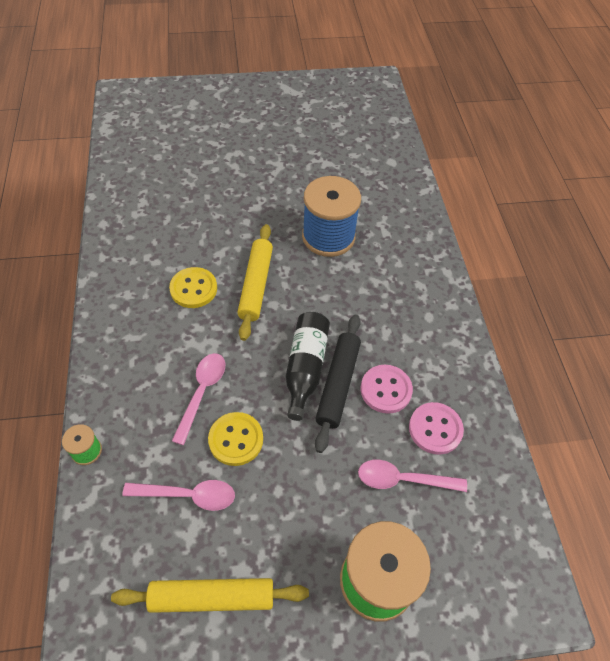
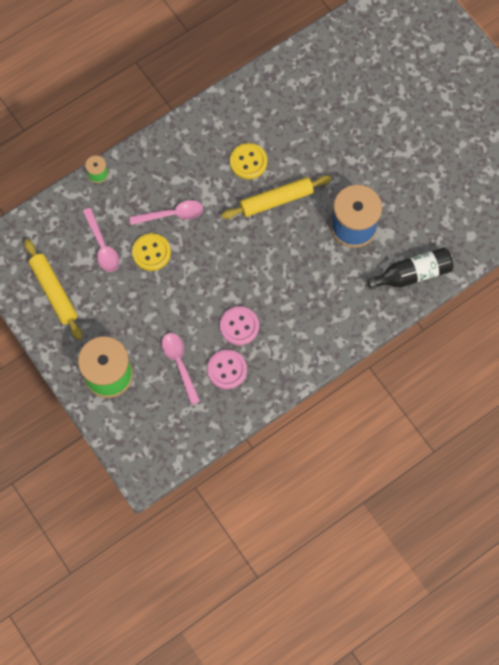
camera: 65 degrees right, 15 degrees up
(305, 368) = (226, 267): black bottle -> black bottle (412, 274)
(338, 384) = (226, 294): black rolling pin -> none

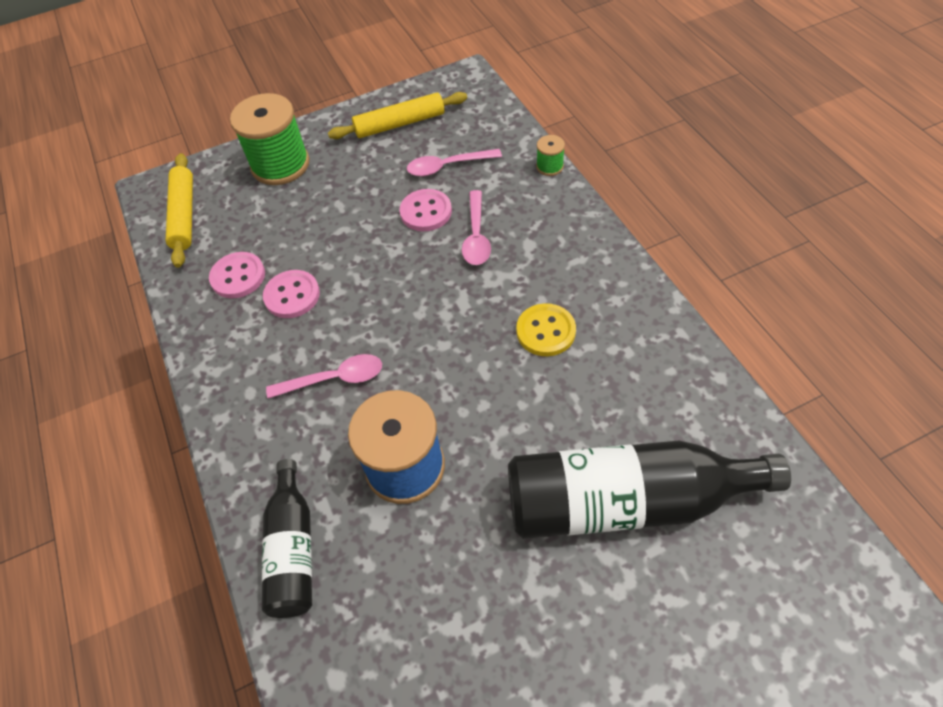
camera: 105 degrees right, 15 degrees down
(151, 253) = (426, 212): yellow button -> pink button
(179, 364) = (266, 229): pink spoon -> pink spoon (334, 379)
(276, 200) = (474, 361): yellow rolling pin -> yellow rolling pin (184, 215)
(354, 112) = (625, 501): none -> black bottle

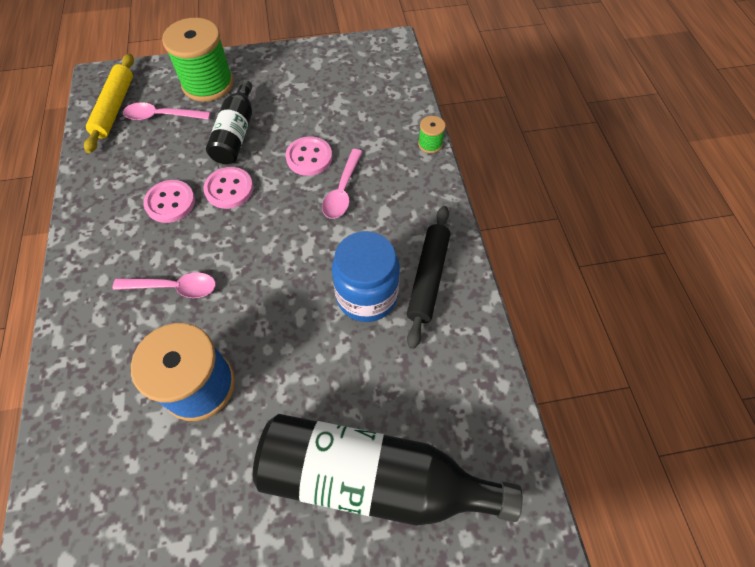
camera: 10 degrees right, 5 degrees up
(238, 276) = (134, 173): pink button -> pink button (229, 189)
(293, 549) = (79, 432): black bottle -> black bottle (236, 133)
(400, 124) = (319, 72): yellow rolling pin -> none
(447, 166) = (343, 121): pink spoon -> pink spoon (162, 116)
(545, 331) = (366, 296): yellow button -> blue jar
(602, 297) = (428, 278): none -> black rolling pin

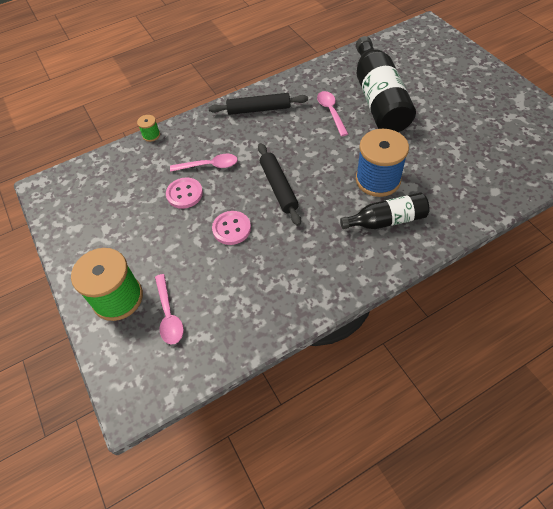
camera: 105 degrees left, 5 degrees down
(114, 108) = (168, 363): yellow rolling pin -> none
(170, 202) = (258, 259): pink button -> none
(174, 287) = (325, 222): pink spoon -> pink spoon (331, 112)
(236, 133) = (173, 249): black bottle -> black bottle (386, 220)
(261, 255) = (278, 187): none -> black rolling pin
(366, 296) = (283, 130): blue jar -> none

